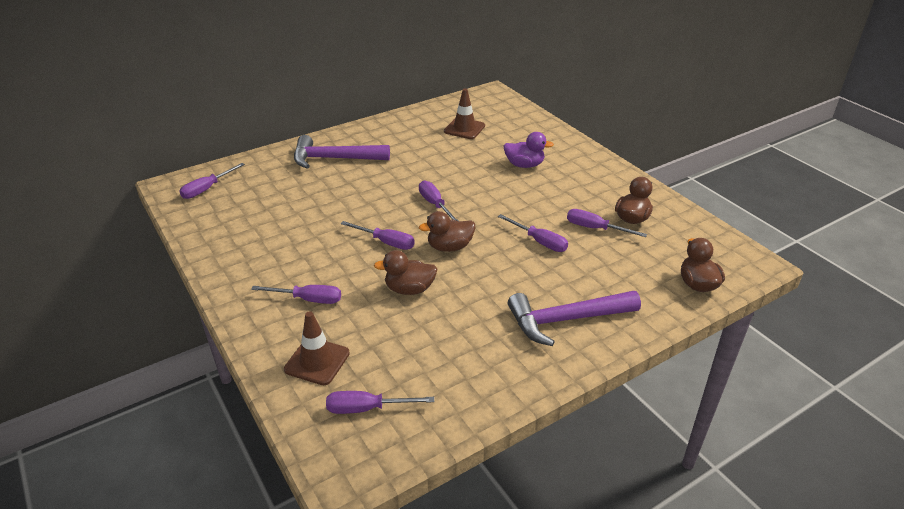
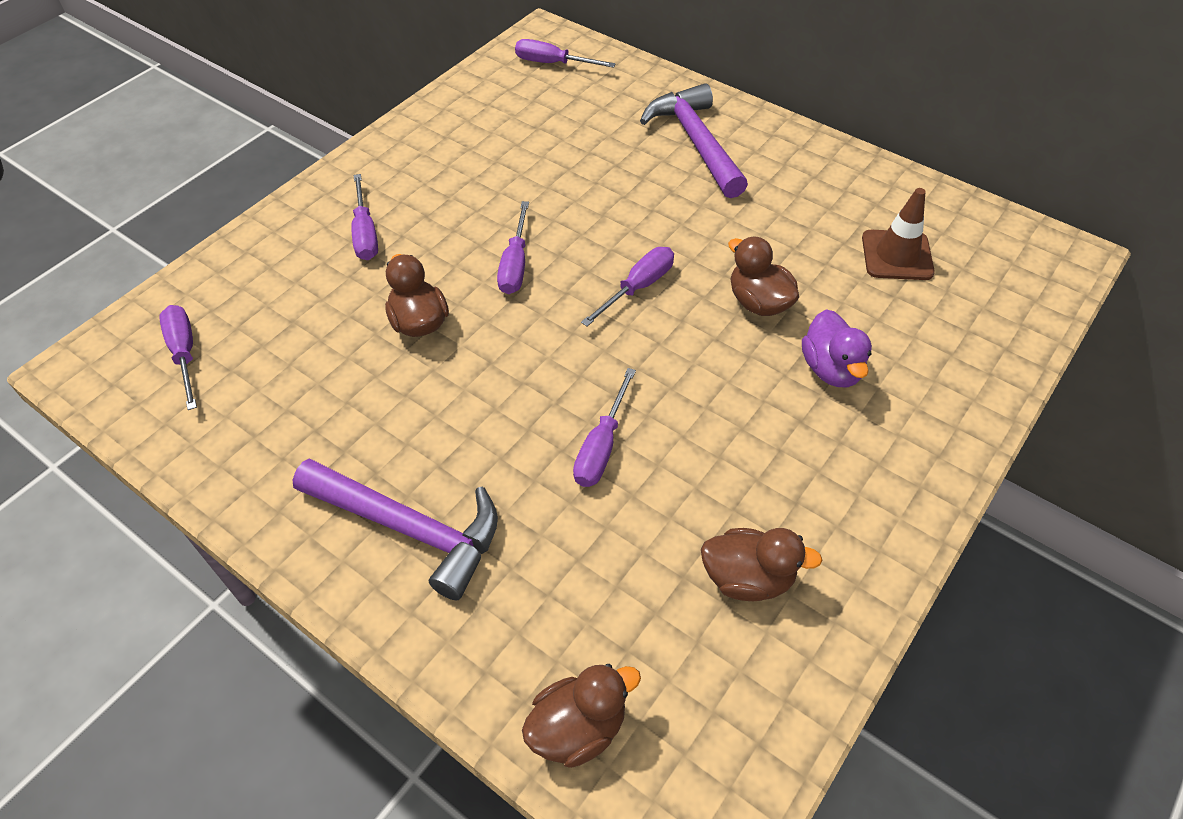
camera: 70 degrees right, 15 degrees up
(317, 361) = (256, 282): brown traffic cone -> none
(449, 247) = (535, 337): brown duck -> brown duck (758, 302)
(566, 320) = (409, 529): purple hammer -> purple hammer turned 150 degrees clockwise
(595, 228) = (681, 522): purple screwdriver -> none

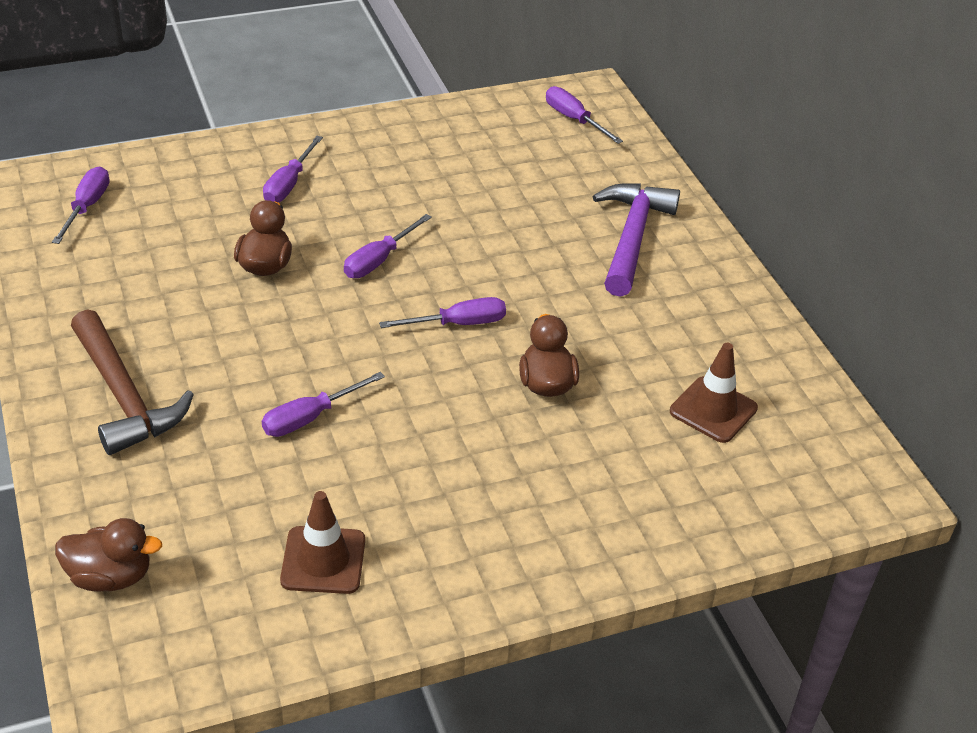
camera: 30 degrees right, 10 degrees down
(409, 529) = (124, 396): purple hammer -> brown hammer
(748, 578) = (323, 560): brown duck -> brown traffic cone
(831, 369) = (552, 462): purple duck -> none

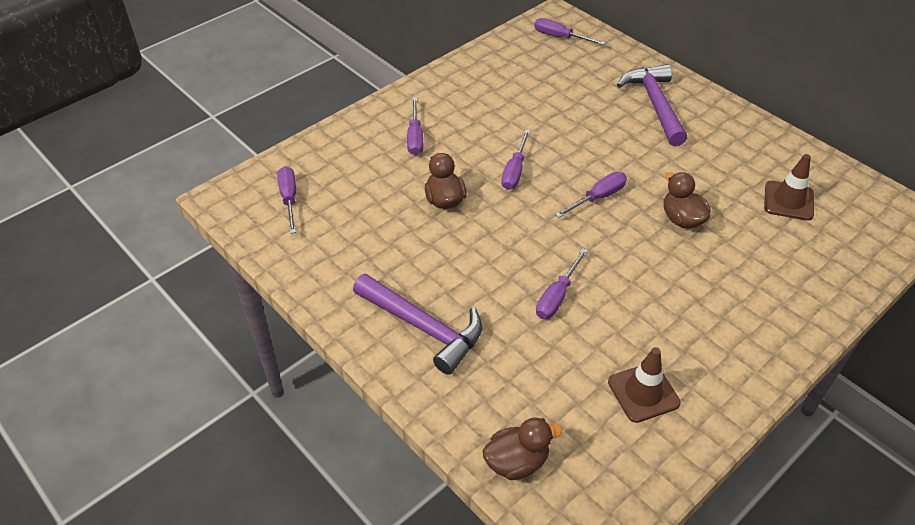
camera: 20 degrees left, 5 degrees up
(124, 396) = (423, 327): brown hammer -> purple hammer

